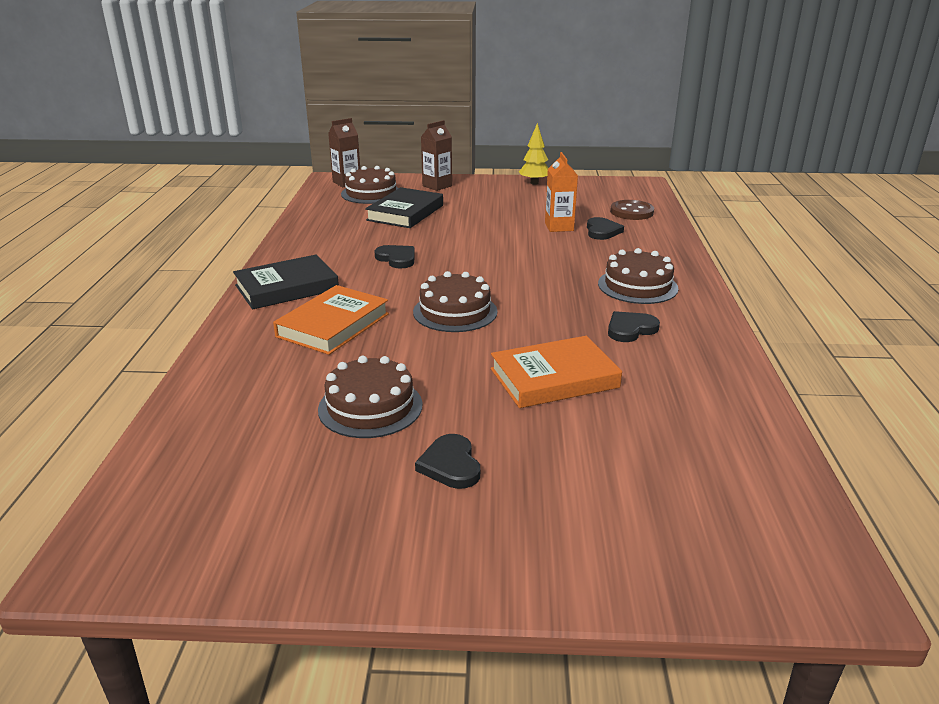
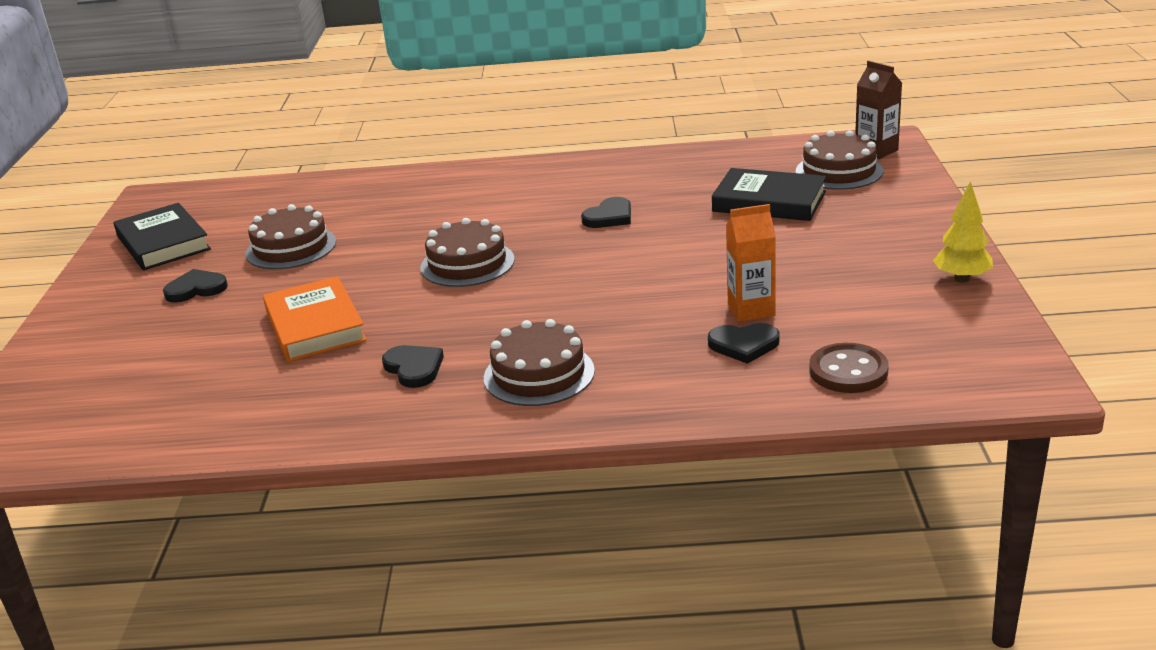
camera: 90 degrees right, 0 degrees up
(287, 287) = (526, 177): black book -> black book (163, 243)
(333, 325) = (441, 211): orange book -> none
(437, 186) = (897, 207): brown carton -> none

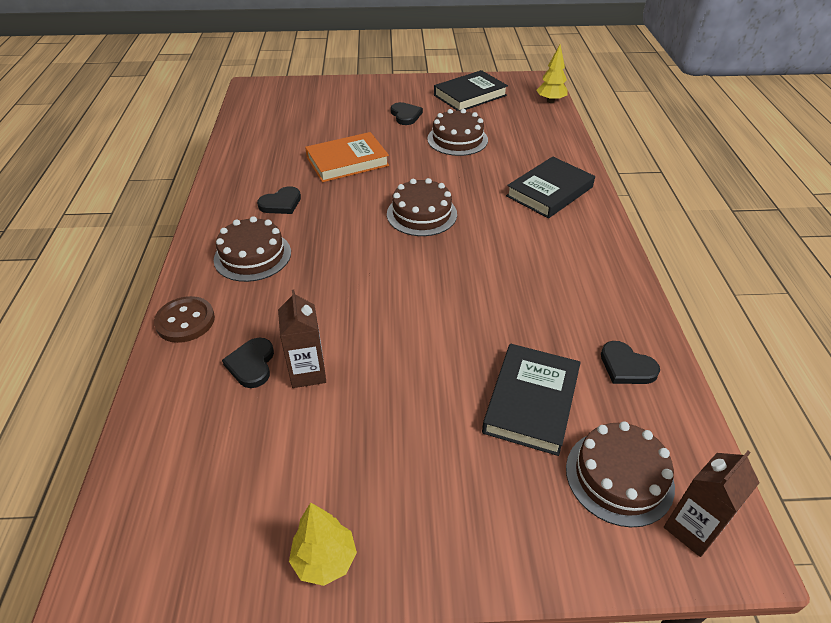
camera: 85 degrees right, 15 degrees up
(219, 189) = (550, 101): none -> yellow tree
(440, 192) = (549, 191): none -> black book
(609, 217) = (499, 285): black heart -> black heart (626, 366)
(751, 310) = (308, 372): orange carton -> brown carton
(848, 371) = (185, 431): brown button -> brown button (185, 321)

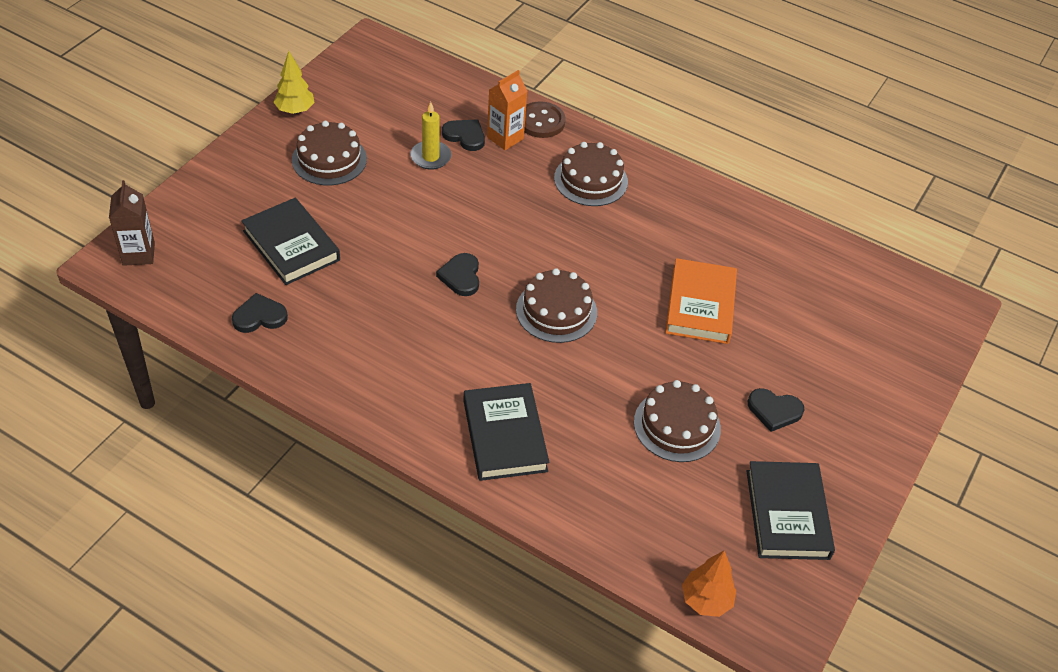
camera: 120 degrees right, 5 degrees up
(232, 334) = (505, 138): none -> orange carton
(281, 203) = (658, 226): black heart -> black heart (461, 276)
(308, 372) = (430, 157): brown carton -> yellow candle
(550, 101) = (706, 600): yellow tree -> orange tree
(619, 476) = (200, 248): brown cake -> brown cake (329, 159)

